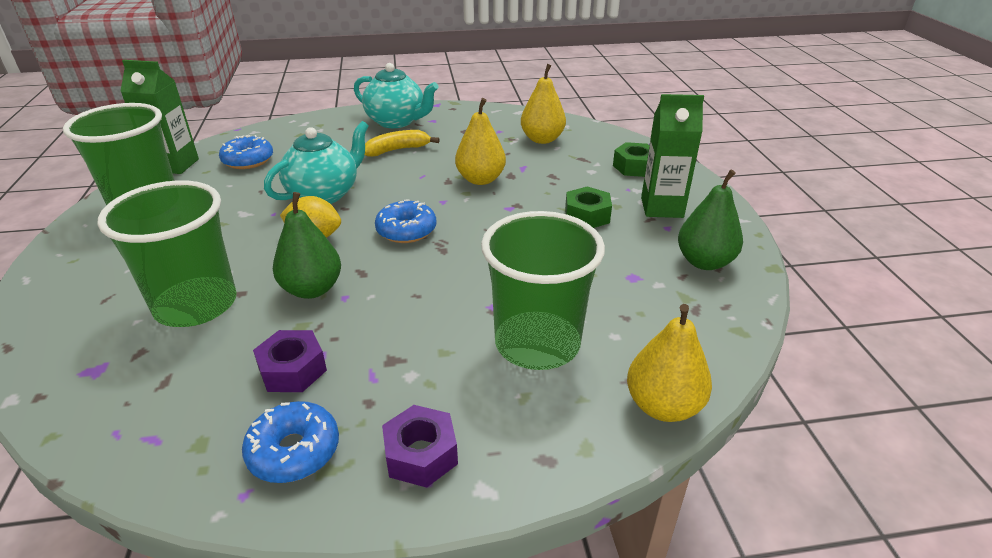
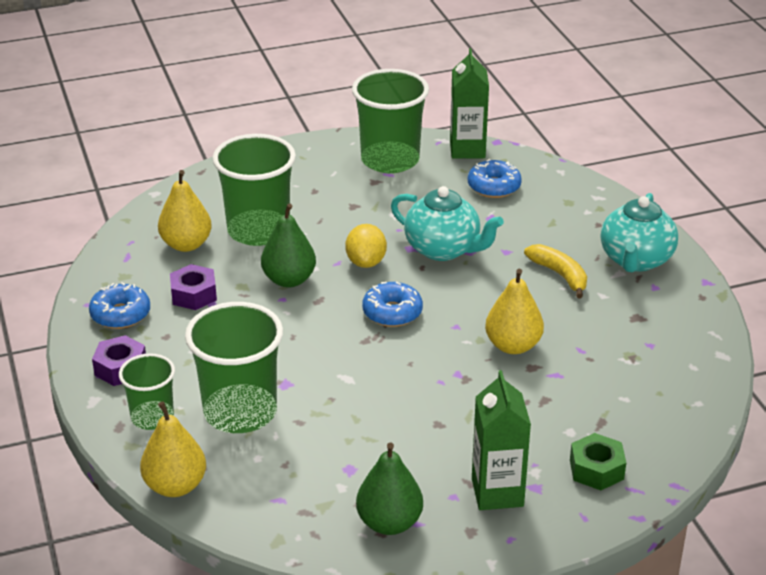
camera: 80 degrees right, 0 degrees up
(533, 423) = (152, 417): none -> green cup
(542, 139) = (641, 383): yellow pear -> yellow pear (186, 244)
(587, 215) = (459, 432): green nut -> none

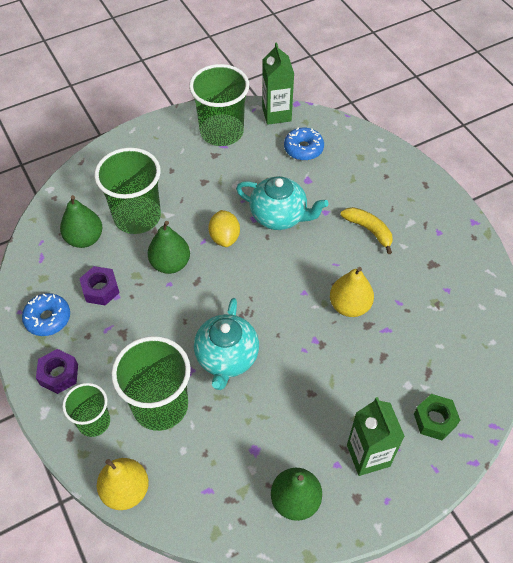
camera: 10 degrees left, 20 degrees up
(186, 244) = (84, 238): yellow pear -> green pear
(392, 312) = (254, 285): blue donut -> none
(636, 260) = (420, 208): turquoise teapot -> turquoise teapot (226, 358)

